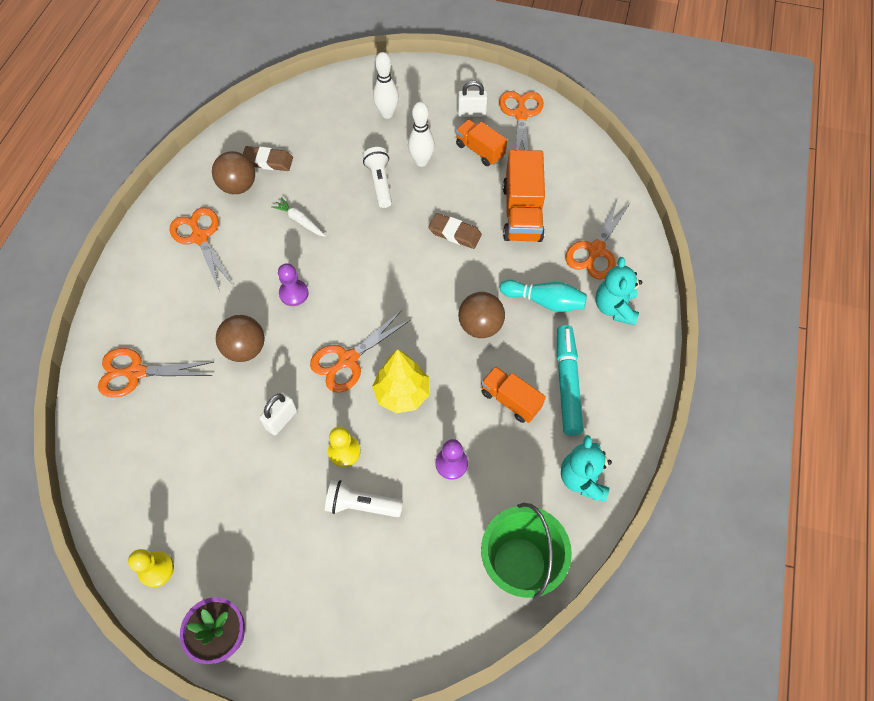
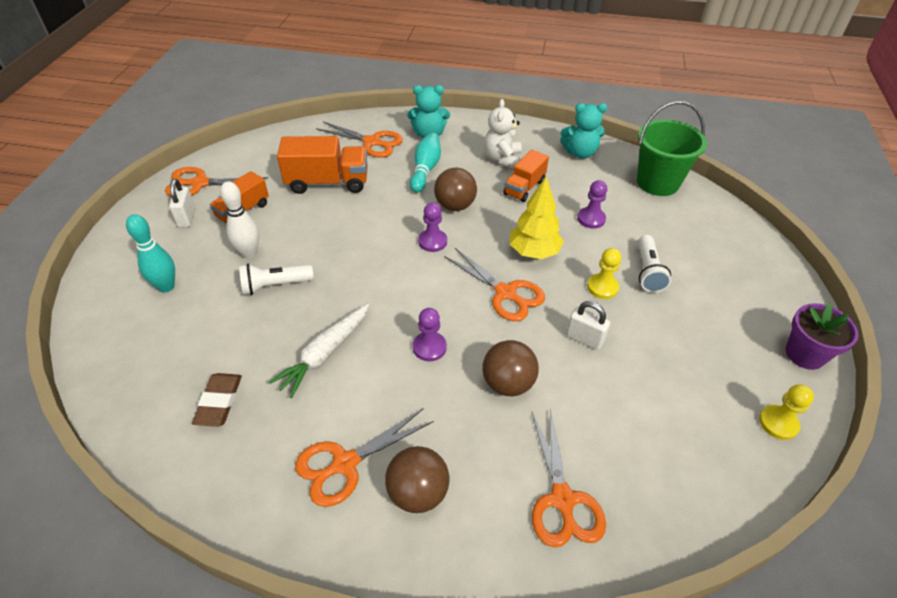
camera: 95 degrees left, 15 degrees down
(238, 186) = (259, 431): brown ball -> brown ball (418, 493)
(300, 221) = (324, 354): white carrot -> white carrot, size x1.58
(387, 114) = (166, 286): white bowling pin -> turquoise bowling pin
(425, 302) = (432, 241): none -> purple pawn
(455, 233) = (350, 225): brown eraser -> none
(567, 383) = (502, 159): turquoise marker -> white teddy bear

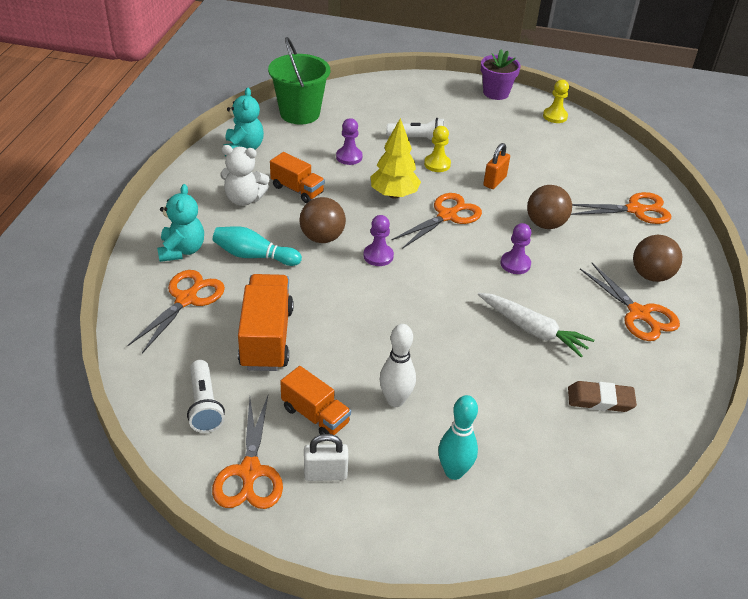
camera: 90 degrees left, 5 degrees down
(275, 285) = (446, 372): white flashlight -> white flashlight (204, 405)
(584, 339) = (494, 181): white padlock -> orange padlock

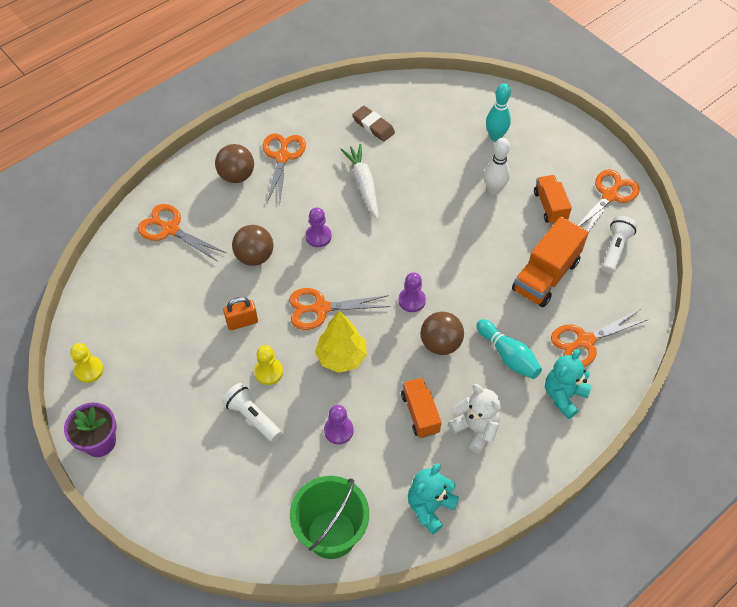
camera: 140 degrees left, 15 degrees up
(325, 474) = (567, 172): white padlock -> none

